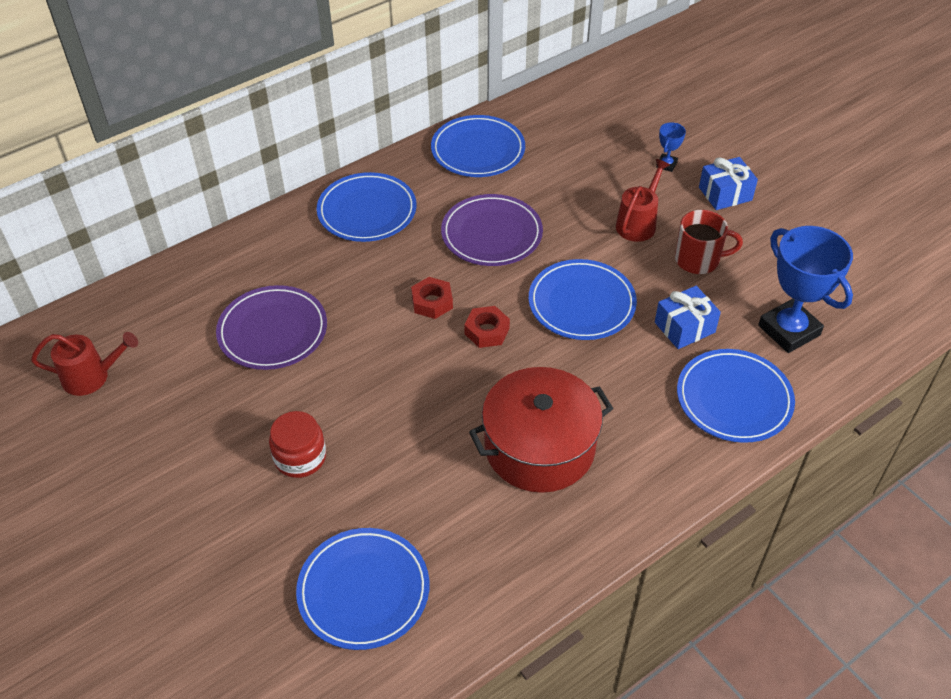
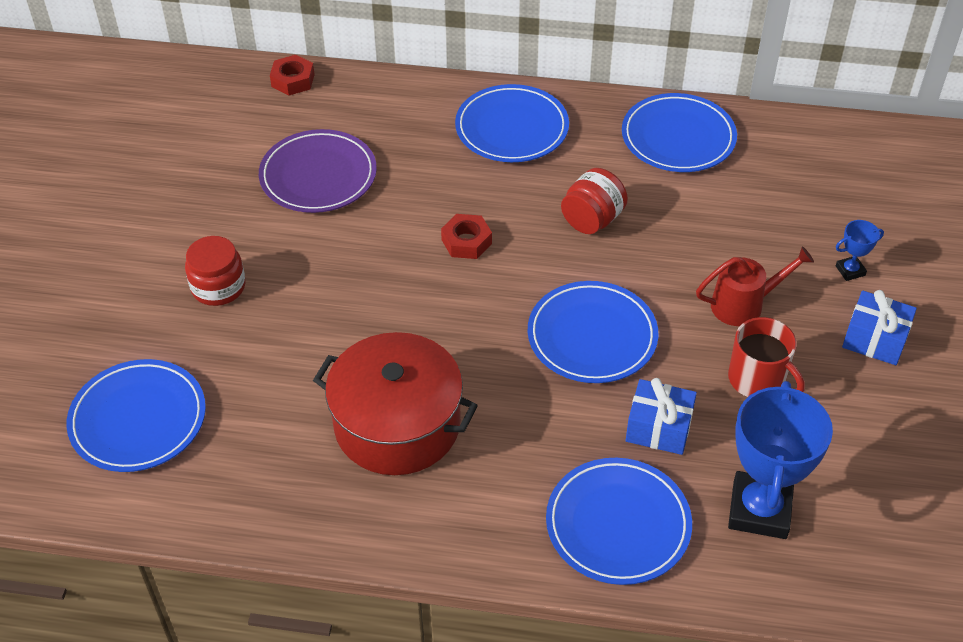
camera: 45 degrees right, 0 degrees up
(92, 377) = (161, 120): red watering can -> none
(487, 331) = (479, 298): red nut -> red nut (293, 80)
(491, 234) = (592, 220): purple plate -> red jar

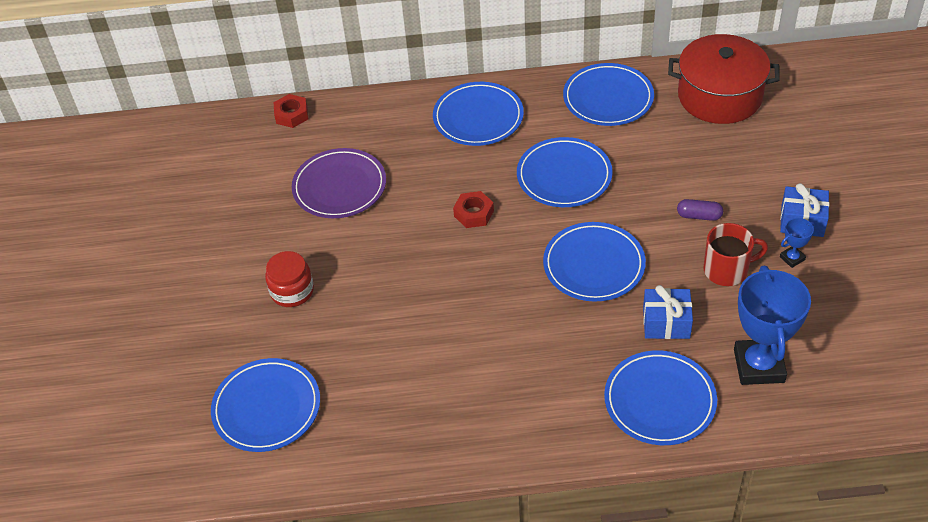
camera: 10 degrees left, 0 degrees up
(397, 424) = (469, 365): red pot -> red pot (719, 96)
(592, 220) = (564, 176): red jar -> blue plate
(744, 304) = (699, 216): red watering can -> purple capsule
(758, 379) = (727, 270): red mug -> red mug turned 45 degrees counterclockwise
(850, 270) = (768, 173): blue trophy -> blue trophy (792, 258)

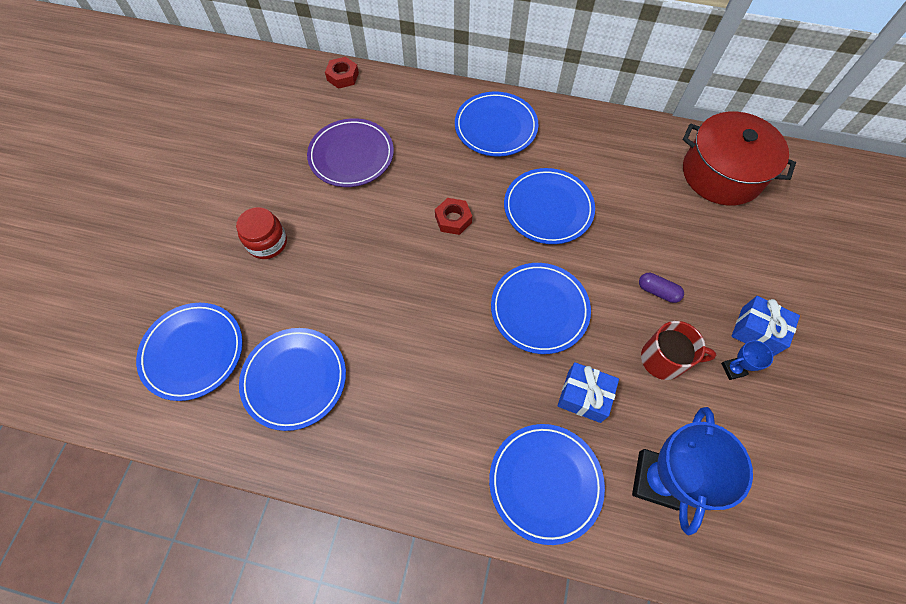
camera: 15 degrees right, 15 degrees up
(608, 98) = (617, 144): blue plate -> blue plate (294, 379)

